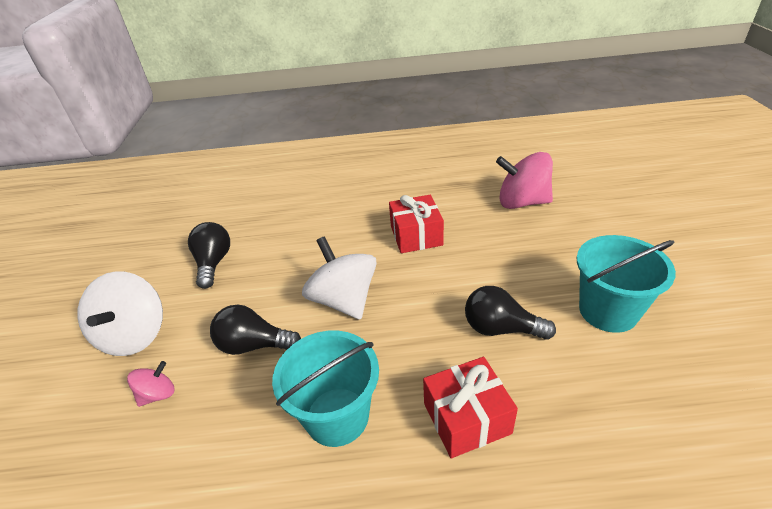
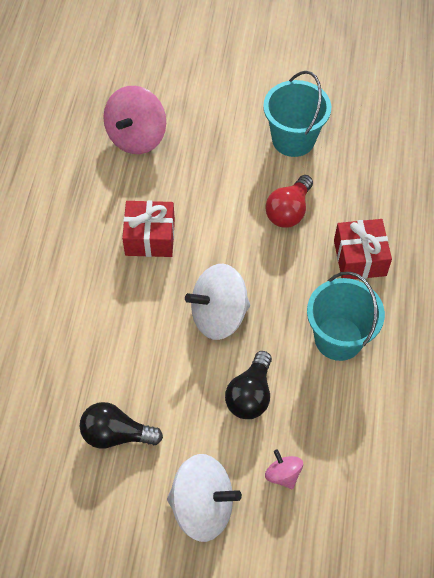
camera: 80 degrees left, 20 degrees up
(500, 328) = (289, 211): black light bulb -> red light bulb

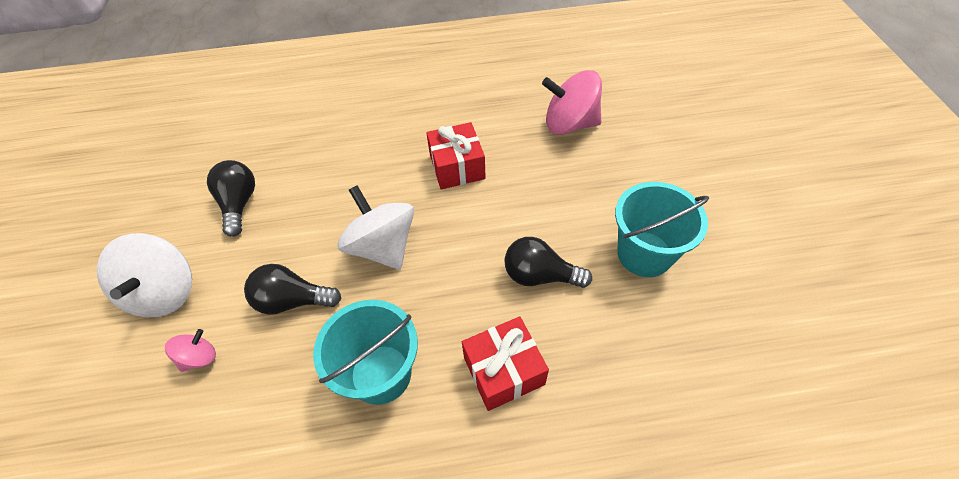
camera: 75 degrees right, 5 degrees down
(289, 211) = (540, 275): red light bulb -> black light bulb

